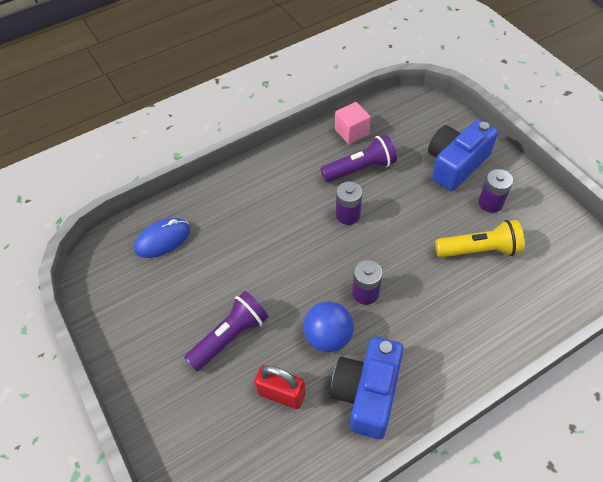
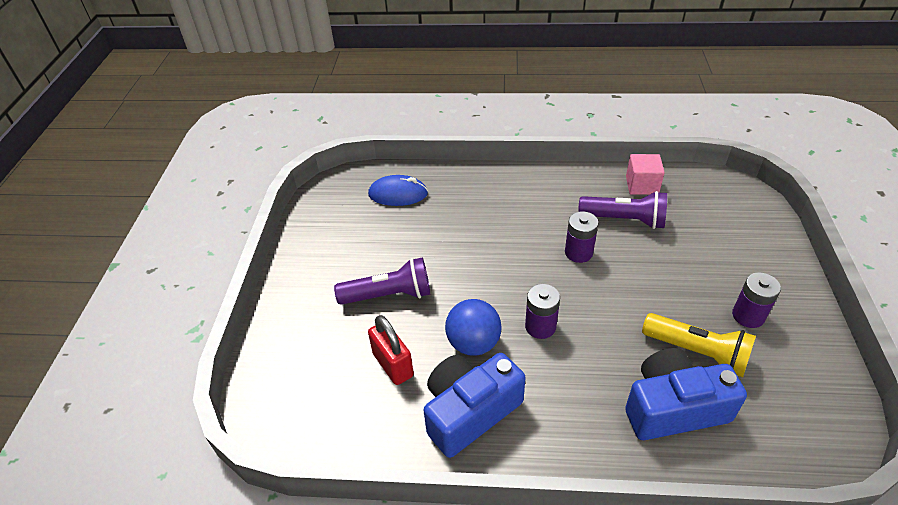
camera: 35 degrees right, 10 degrees down
(455, 164) = (735, 261): blue camera -> blue camera (673, 408)

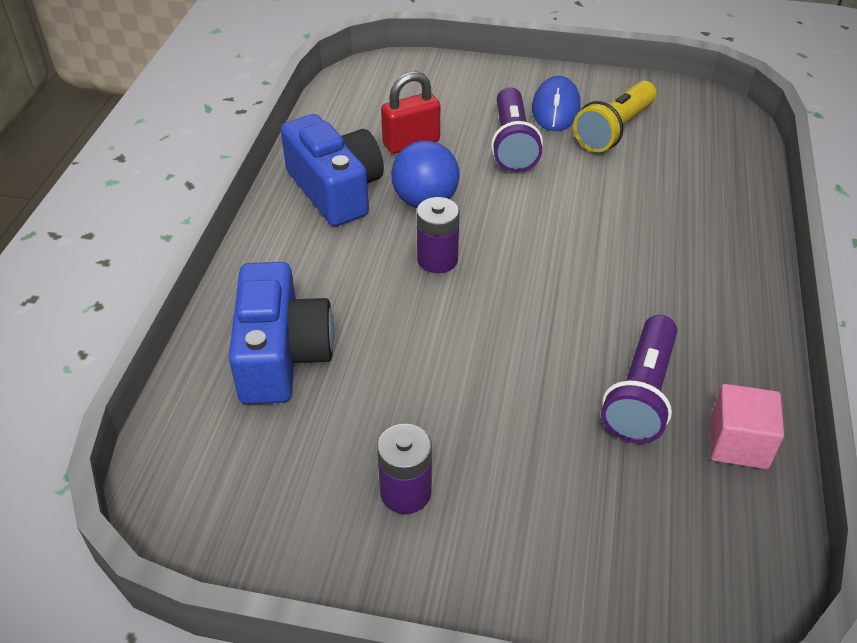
camera: 95 degrees right, 0 degrees up
(398, 194) = (701, 159): blue mouse -> blue mouse (555, 109)
(578, 252) = (568, 321): purple battery -> none
(697, 352) = (356, 406): yellow flashlight -> yellow flashlight (614, 130)

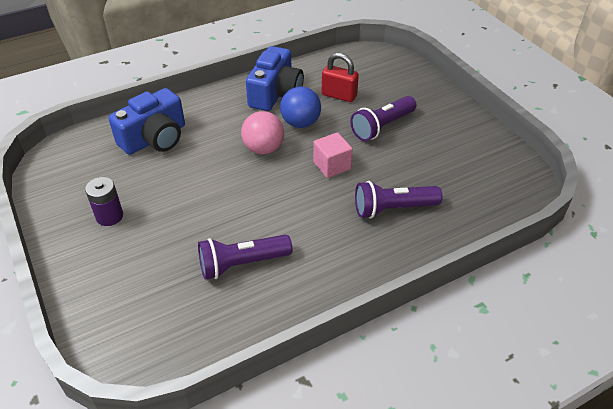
camera: 50 degrees right, 0 degrees up
(437, 259) = (263, 149): purple battery -> pink ball
(555, 109) = (434, 125): blue mouse -> none
(614, 130) = (445, 155): yellow flashlight -> none
(664, 216) = (393, 209): none -> purple flashlight
(738, 443) = (242, 317): pink cube -> pink cube (332, 165)

